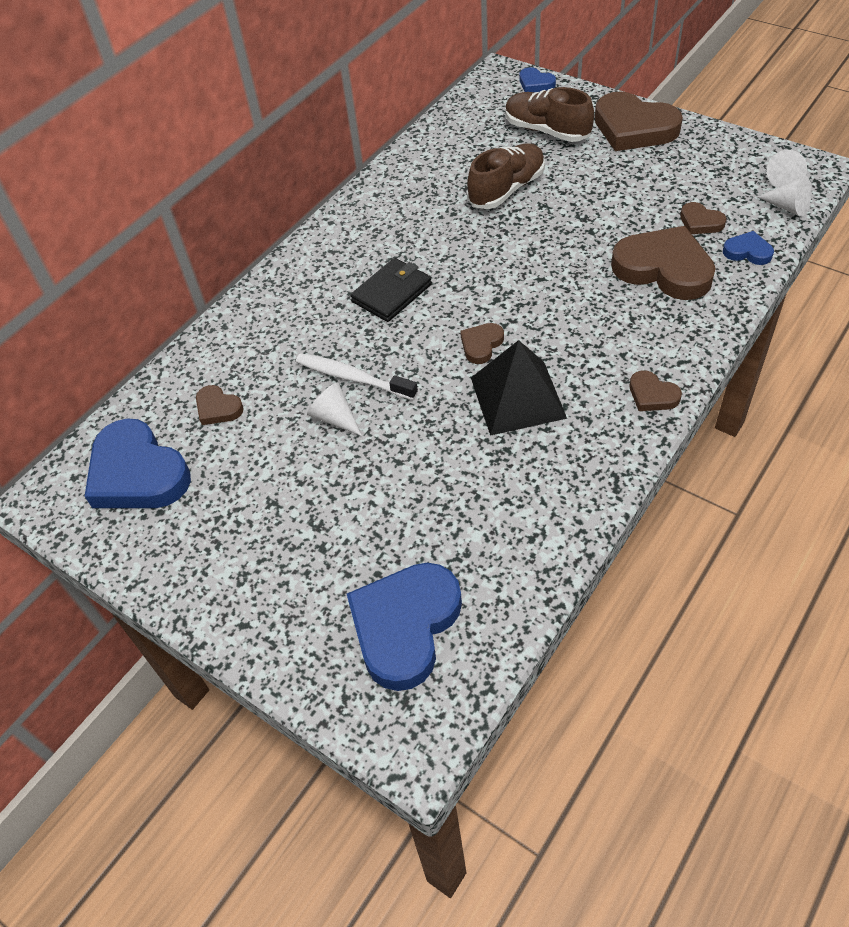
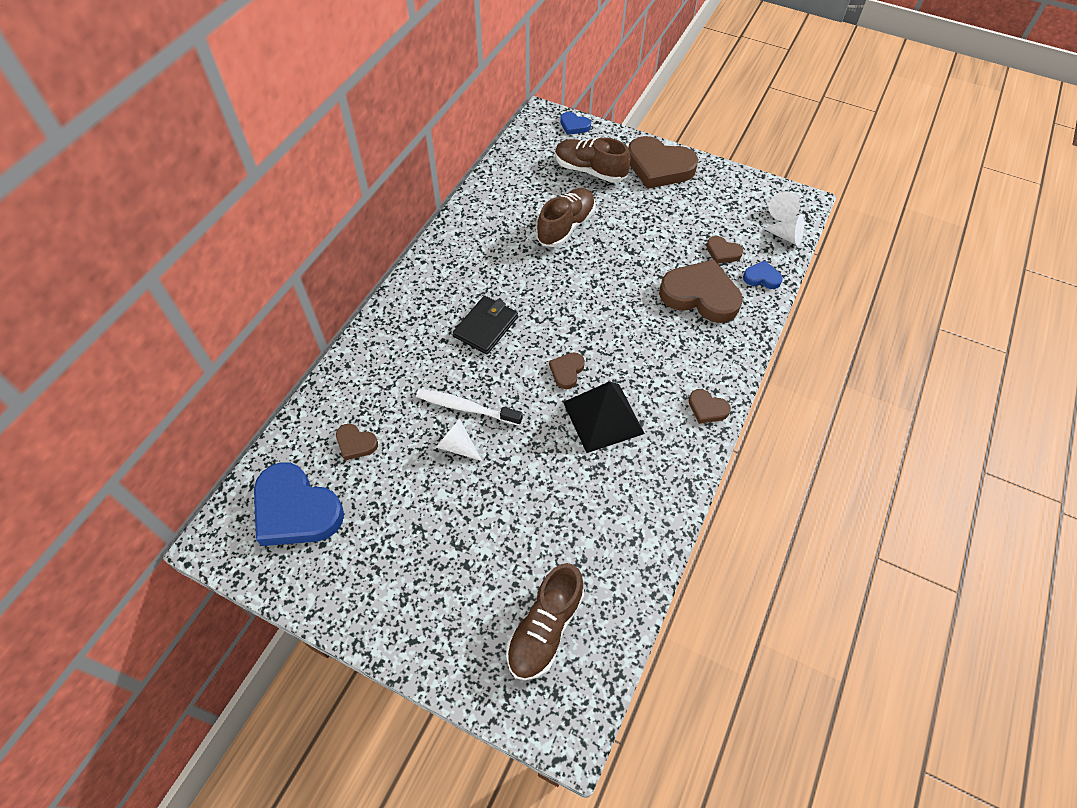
camera: 15 degrees left, 5 degrees up
(405, 626) = (545, 628): blue heart -> brown shoe

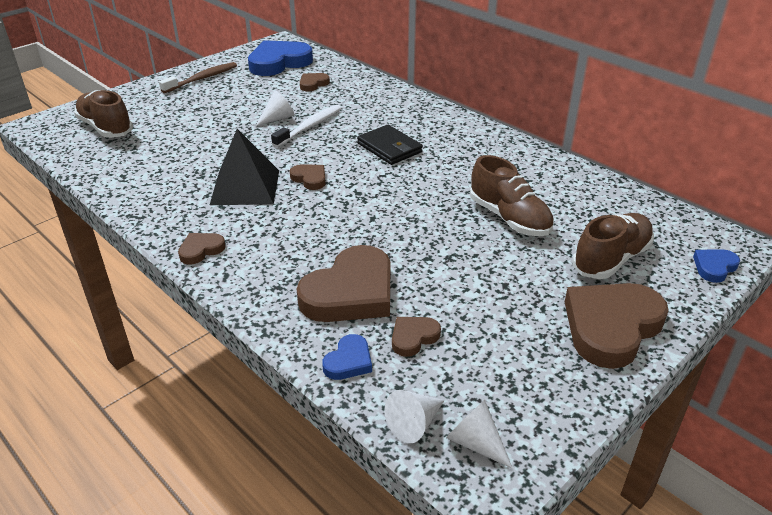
camera: 110 degrees right, 20 degrees down
(371, 586) = (202, 79): none -> brown toothbrush

